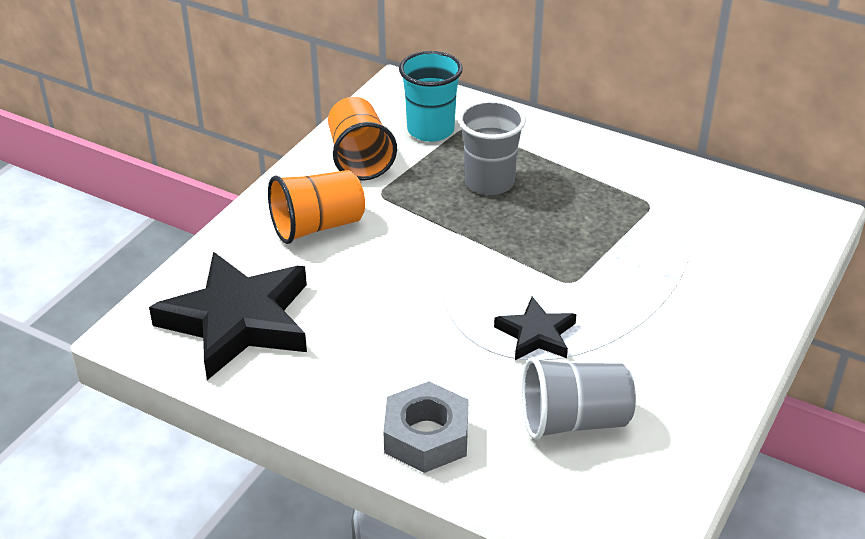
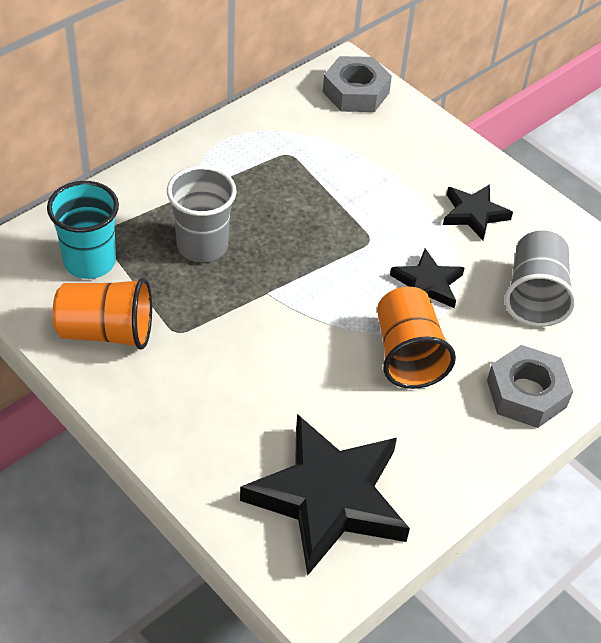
camera: 75 degrees left, 10 degrees up
(317, 226) = (206, 396): orange cup -> orange cup (407, 354)
(666, 350) = (474, 214): none -> black star
(783, 228) = (356, 92): none -> grey nut

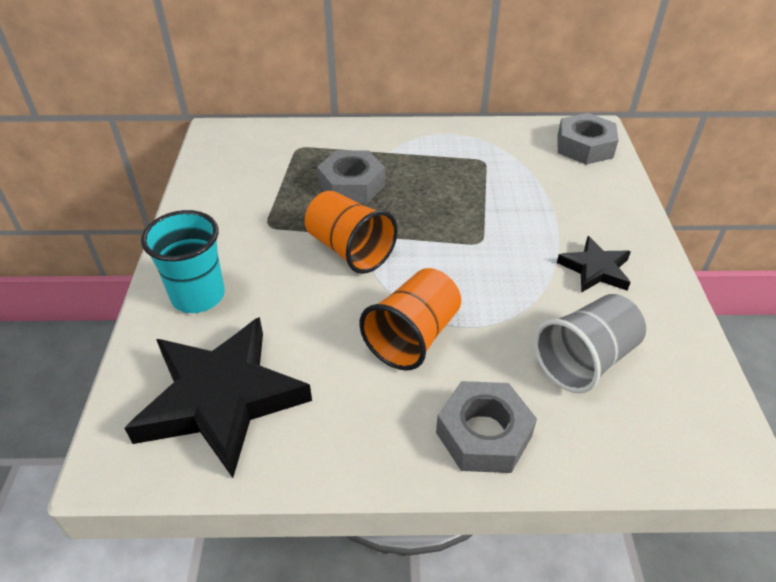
camera: 45 degrees right, 5 degrees down
(89, 262) = (270, 159): turquoise cup -> turquoise cup (198, 296)
(106, 332) = (227, 201): orange cup -> orange cup (349, 250)
(202, 246) = (351, 185): grey cup -> grey nut
(427, 284) = (492, 296): black star -> none

